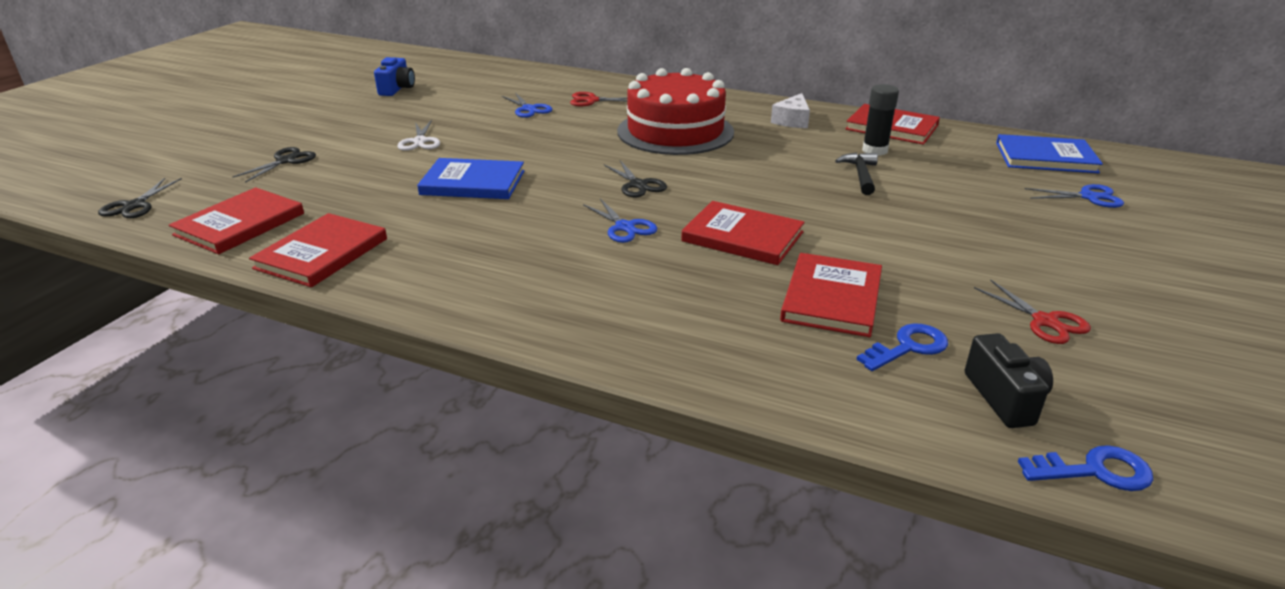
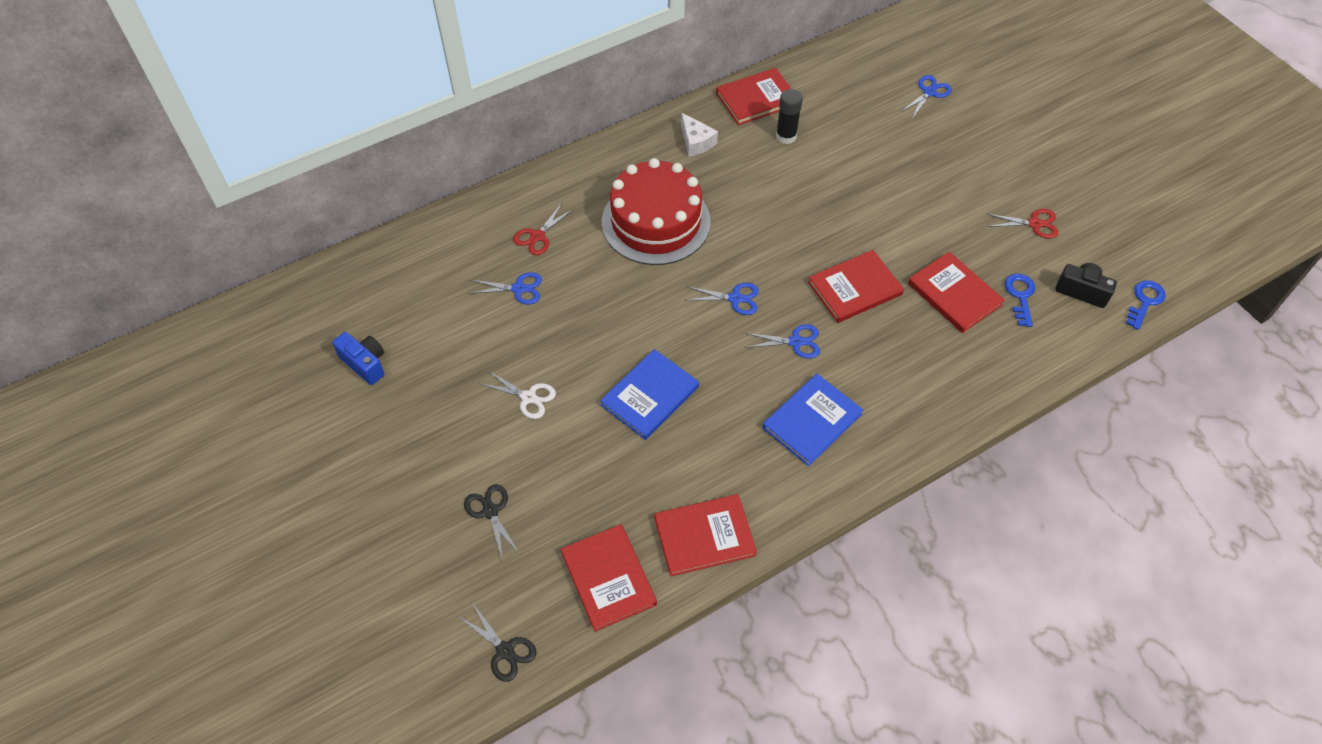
camera: 55 degrees left, 25 degrees up
(321, 253) = (704, 536): red book -> red book turned 75 degrees counterclockwise
(638, 185) = (735, 298): black scissors -> blue scissors
(860, 175) = (816, 171): black hammer -> none
(1045, 158) = (866, 65): blue book -> blue book (812, 421)

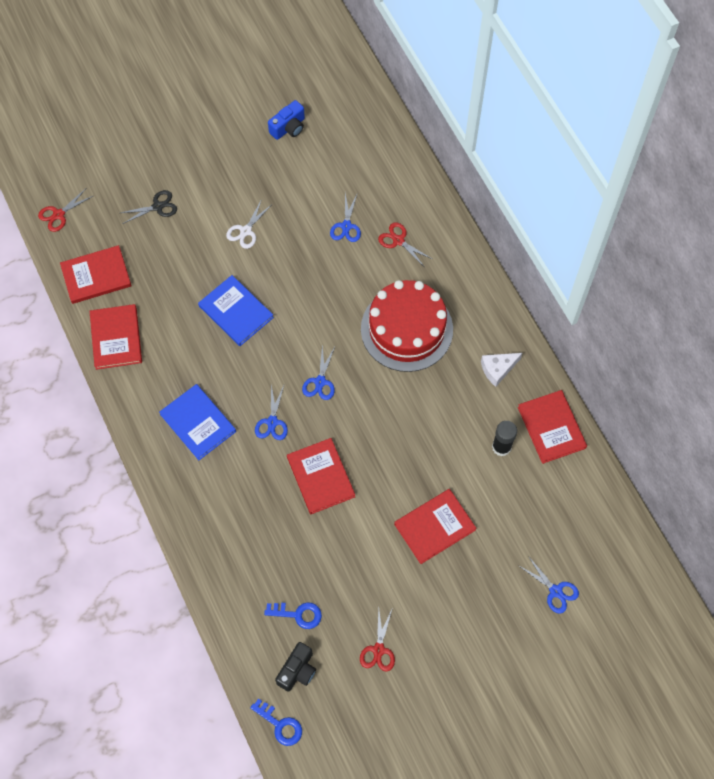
camera: 95 degrees right, 10 degrees up
(505, 651) = (58, 215): black scissors -> red scissors
(954, 294) = (306, 558): red book -> red book (435, 527)

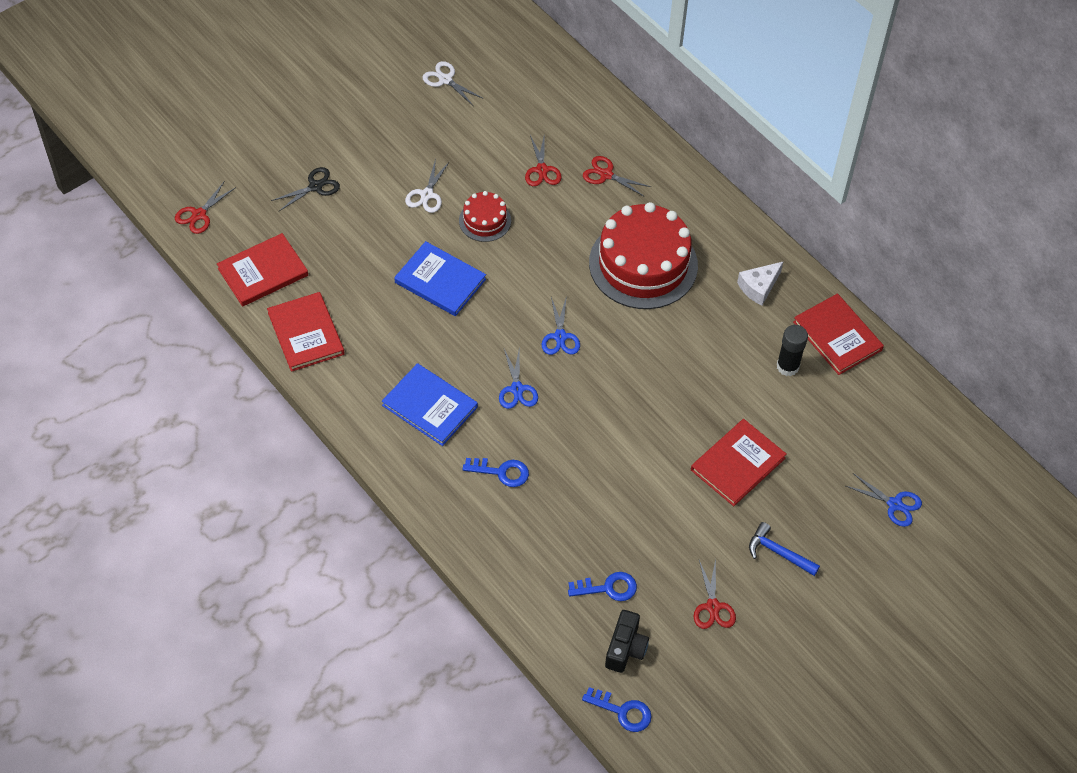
camera: 15 degrees left, 10 degrees down
(240, 493) = (501, 472): none -> blue key
(287, 264) = (485, 220): none -> red cake
(288, 128) = (445, 80): blue camera -> white scissors
(321, 477) = (591, 436): red book -> none
(346, 226) = (542, 170): blue scissors -> red scissors
(446, 613) = (778, 552): none -> blue hammer

